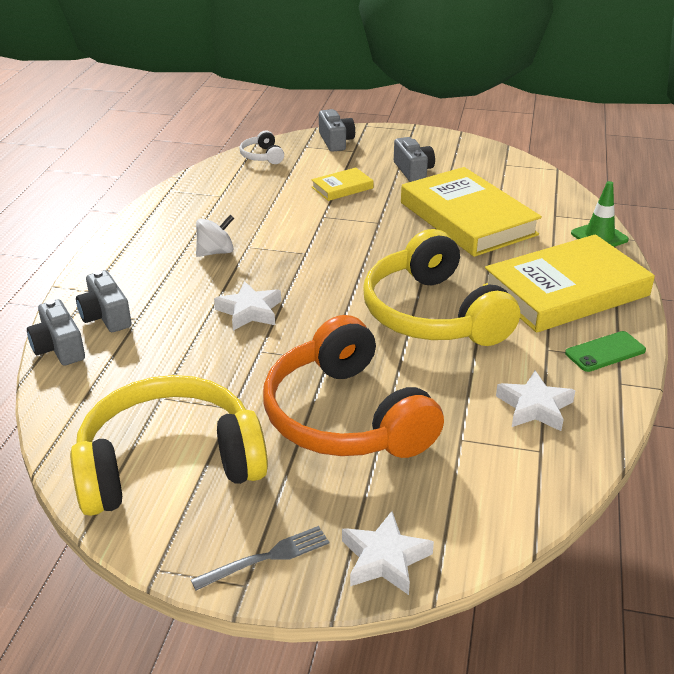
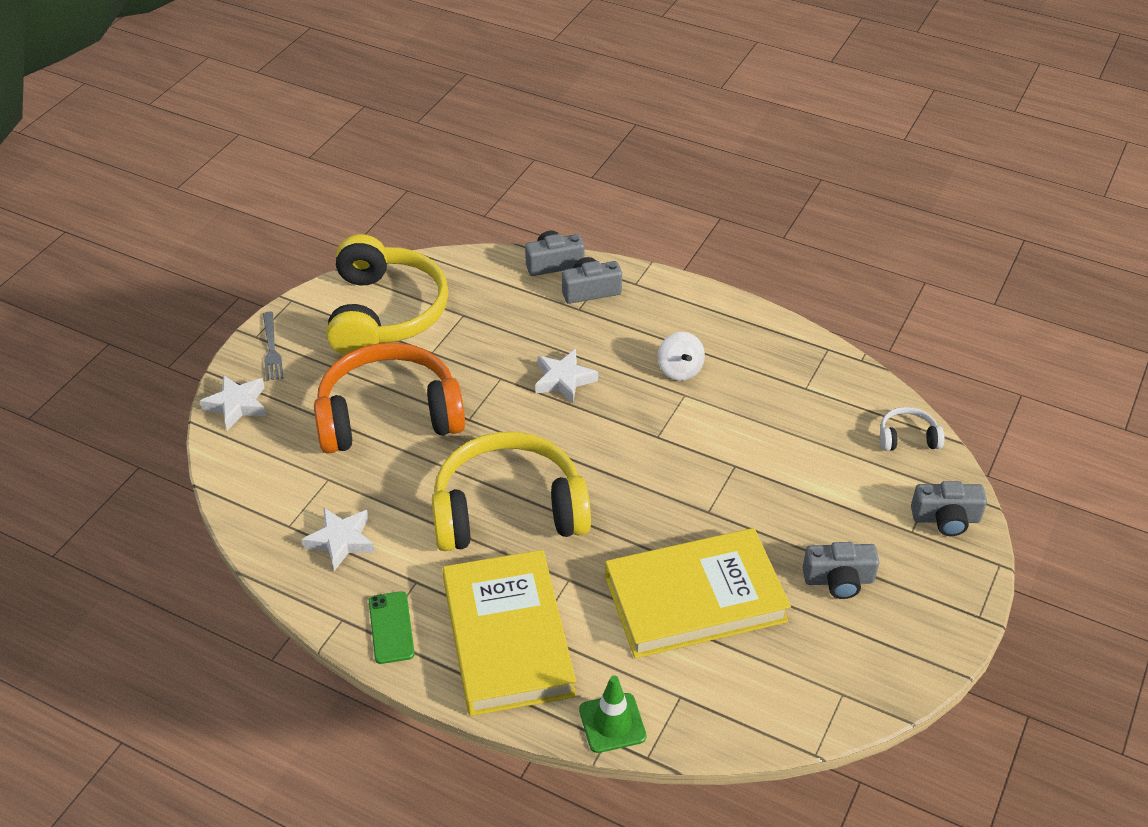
camera: 105 degrees right, 10 degrees up
(342, 188) = (804, 497): yellow book -> none

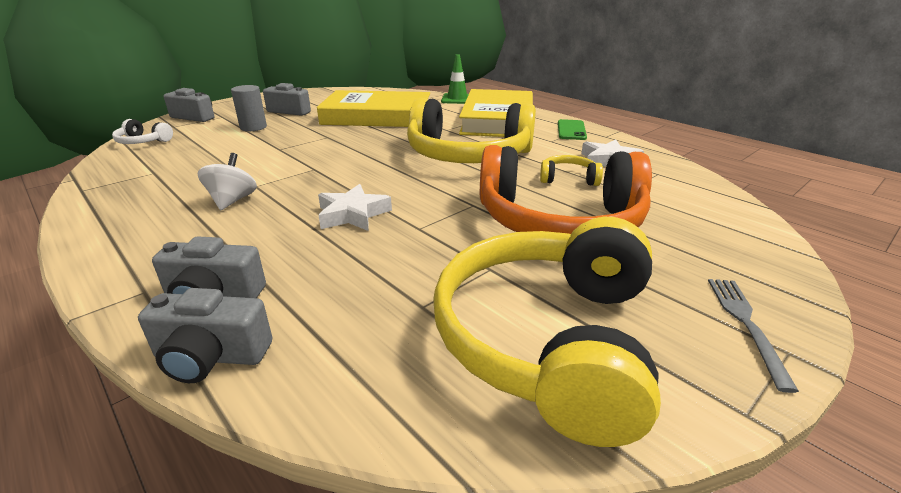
camera: 160 degrees left, 15 degrees down
(237, 405) = (763, 263): white star -> none
(386, 487) = (568, 179): none -> yellow headphones
(828, 510) = (253, 127): none -> grey cylinder

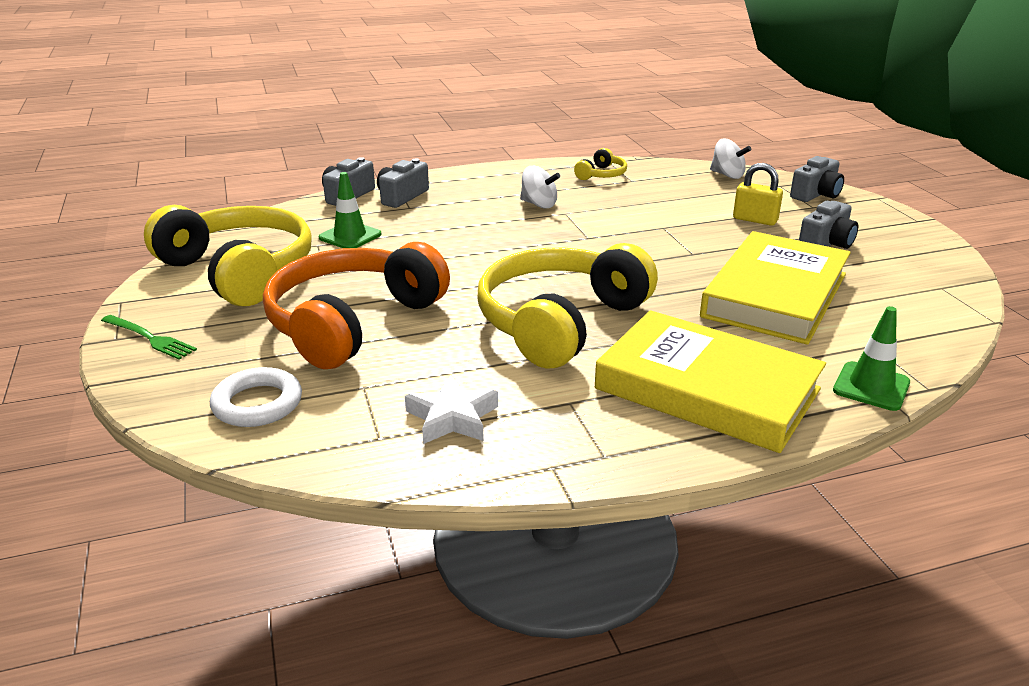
camera: 115 degrees right, 0 degrees up
(143, 142) = (727, 175): white headphones -> white spinning top
(253, 127) = (755, 220): grey cylinder -> yellow padlock
(353, 214) = (466, 242): white star -> none
(379, 290) = (350, 236): none -> green traffic cone
(568, 179) = (431, 363): yellow headphones -> yellow headphones (601, 174)
(571, 130) = (606, 443): green phone -> none
(704, 219) = (257, 404): none -> white ring
(746, 324) = (150, 338): grey fork -> green fork

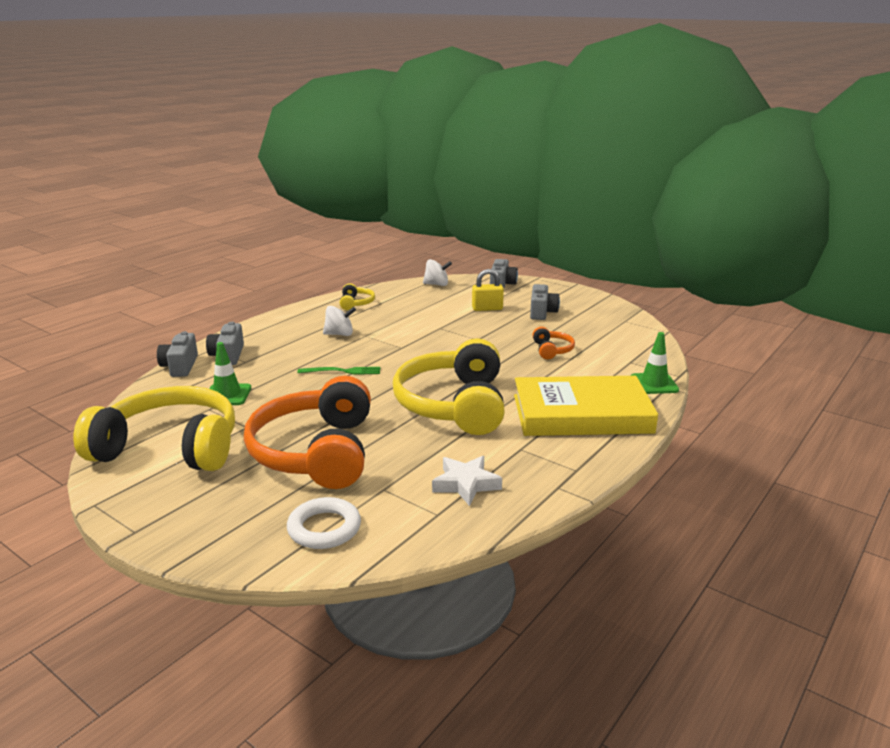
camera: 35 degrees left, 5 degrees down
(150, 338) = (166, 520): green fork -> green fork (343, 371)
(775, 295) = (552, 350): yellow book -> orange headphones

